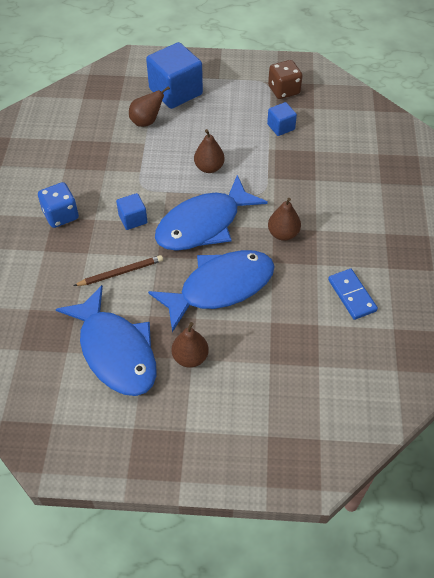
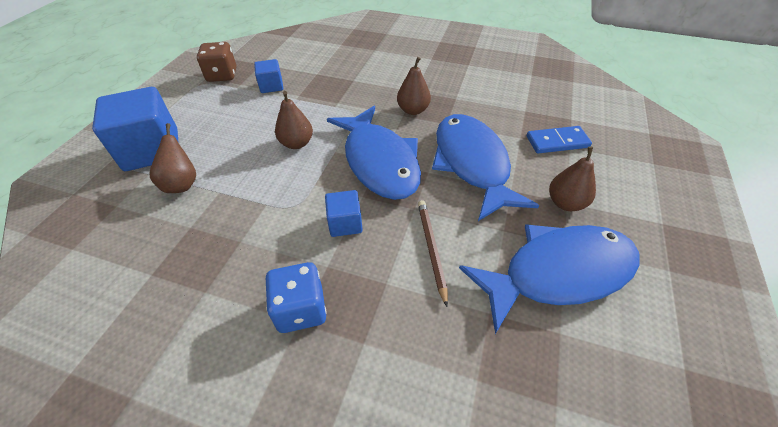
camera: 75 degrees left, 5 degrees down
(351, 295) = (495, 87): blue domino -> blue domino (557, 142)

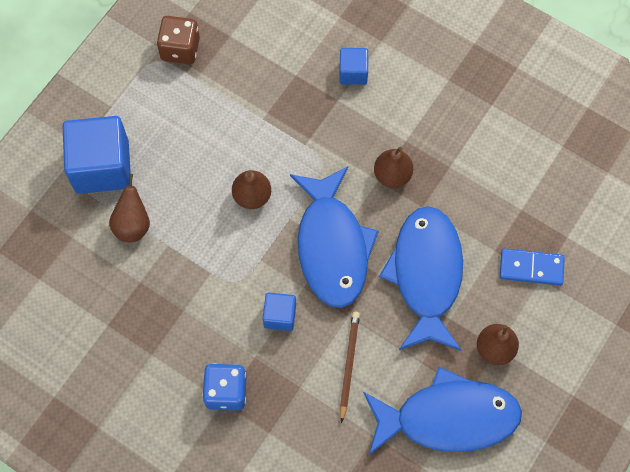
camera: 15 degrees right, 20 degrees up
(271, 86) = (237, 87): blue cube -> blue cube (353, 72)

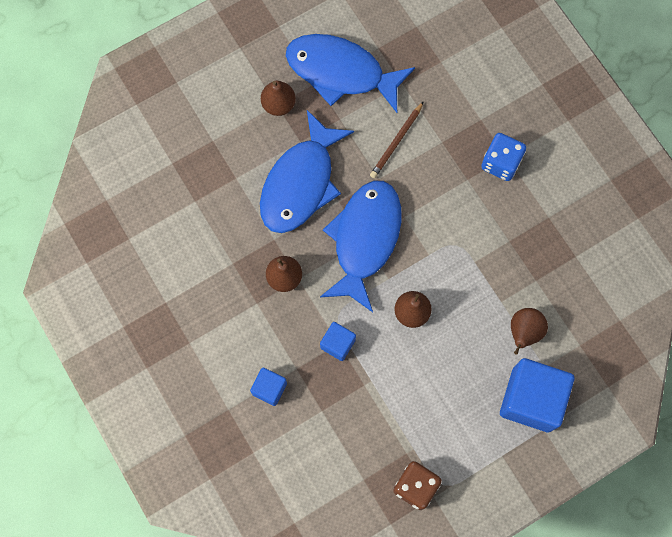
camera: 155 degrees left, 5 degrees up
(280, 316) = (433, 202): blue cube -> blue cube (338, 344)
(531, 268) = (215, 151): blue domino -> none

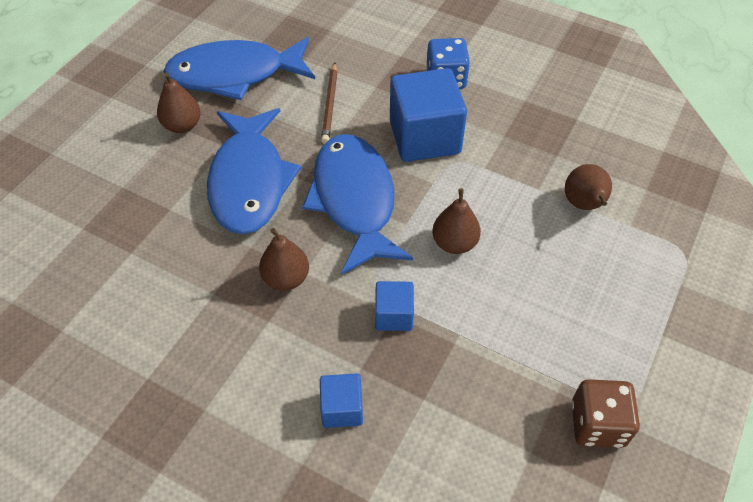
camera: 30 degrees left, 20 degrees down
(531, 399) = (644, 262): blue cube -> blue cube (425, 137)

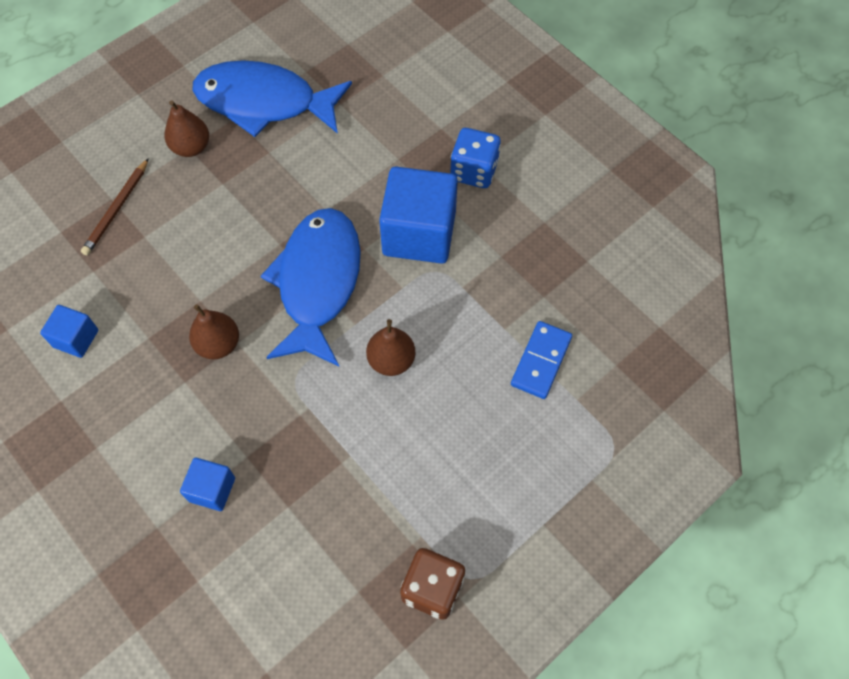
camera: 20 degrees right, 10 degrees up
(249, 181) = (228, 230): blue fish -> none
(330, 105) = (342, 166): brown pencil -> brown pencil (117, 209)
(393, 315) = (299, 415): blue cube -> blue cube (76, 338)
(584, 205) = (541, 361): brown pear -> blue domino

